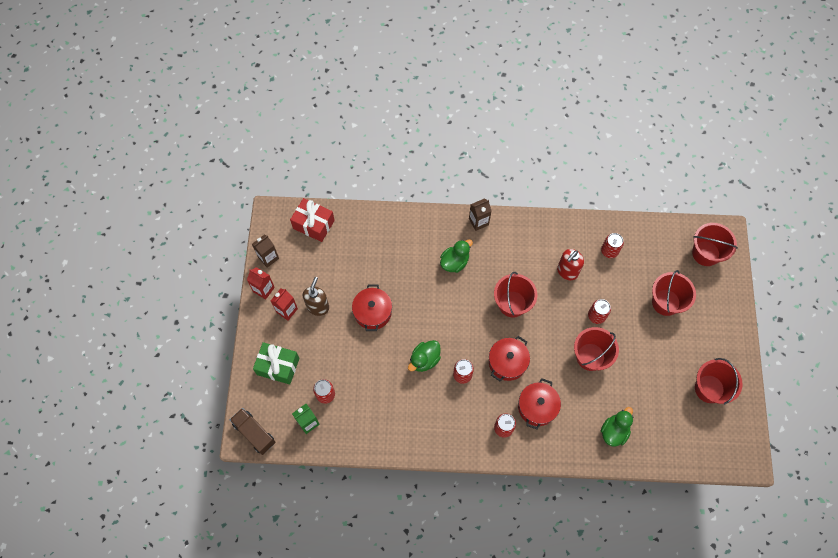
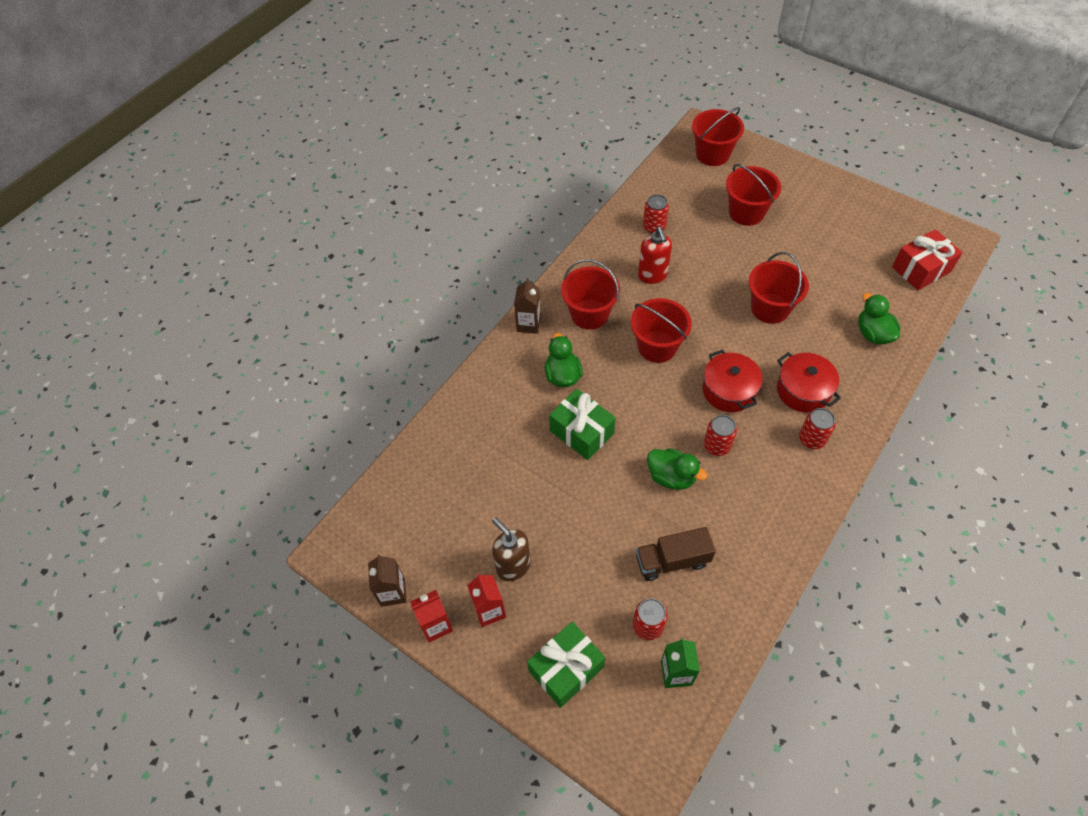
camera: 55 degrees left, 10 degrees down
(254, 433) = (650, 762): brown truck -> brown truck (672, 561)
(313, 224) = (389, 506): red gift -> red gift (921, 269)
(372, 312) = (566, 502): red pot -> none
(422, 295) = (581, 432): none -> green gift
(424, 360) = (671, 477): green duck -> green duck turned 45 degrees counterclockwise
(596, 316) = (724, 277): red can -> none
(709, 389) = (867, 229): red bucket -> red bucket (589, 314)

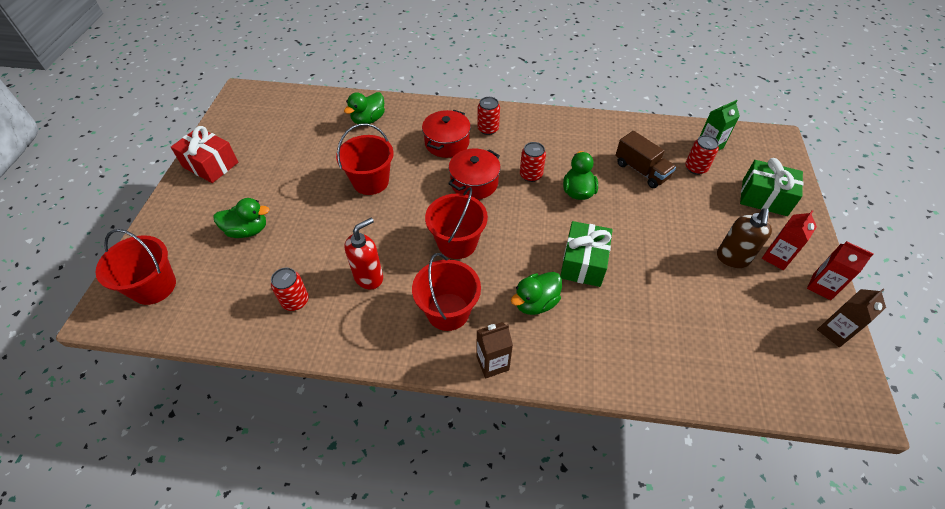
camera: 120 degrees left, 5 degrees down
(746, 212) = (248, 230): red bucket -> green duck
(921, 269) = (285, 108): red gift -> red gift (210, 165)

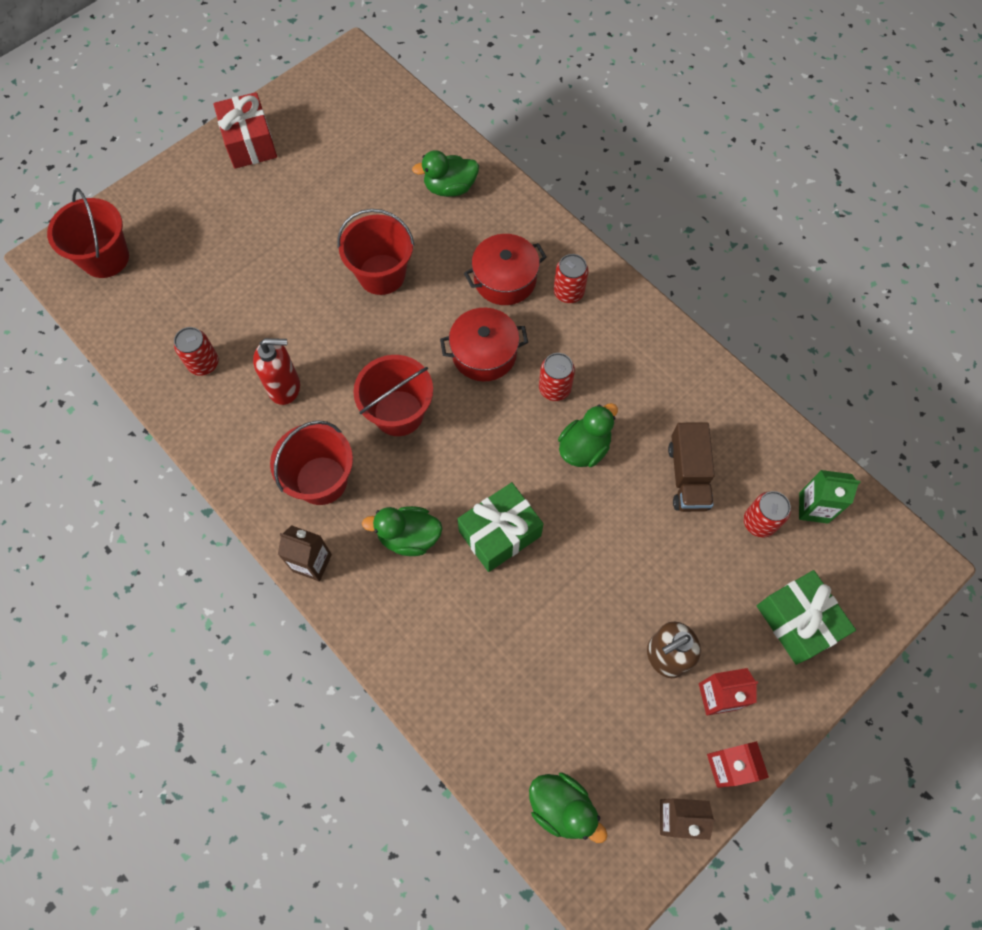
camera: 40 degrees right, 15 degrees up
(248, 230) = (223, 251): green duck -> green duck (562, 807)

